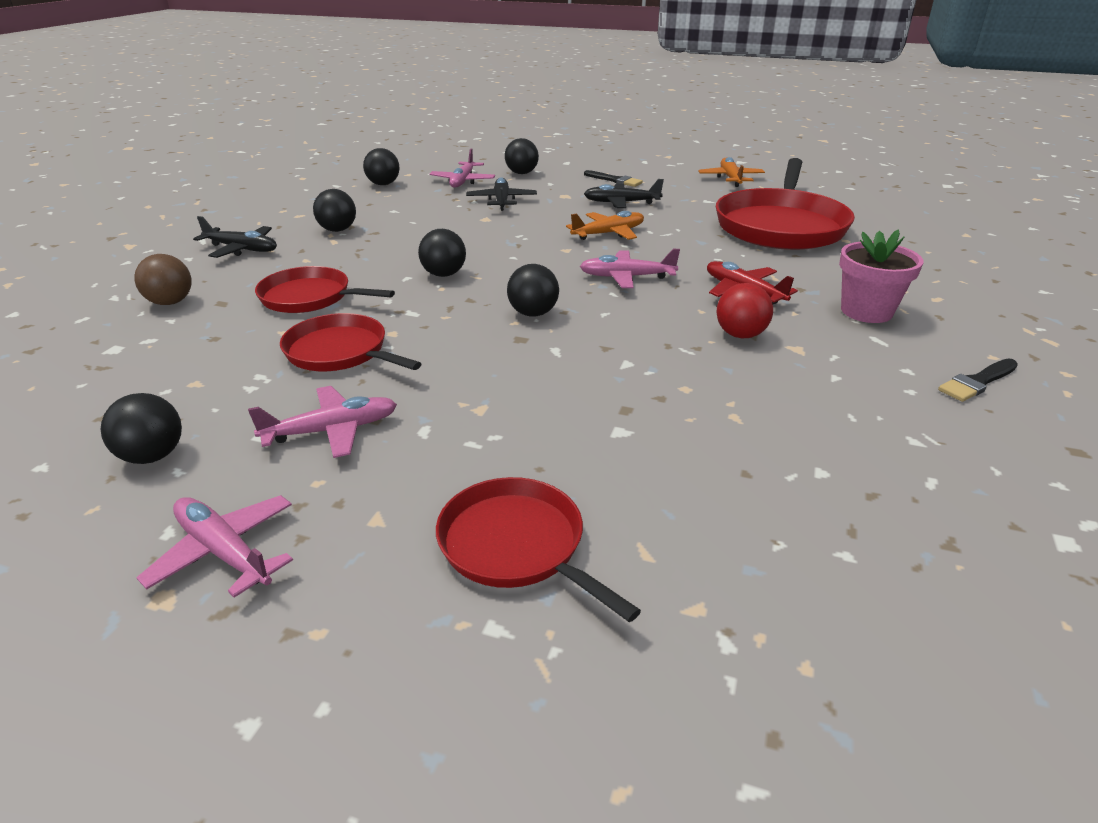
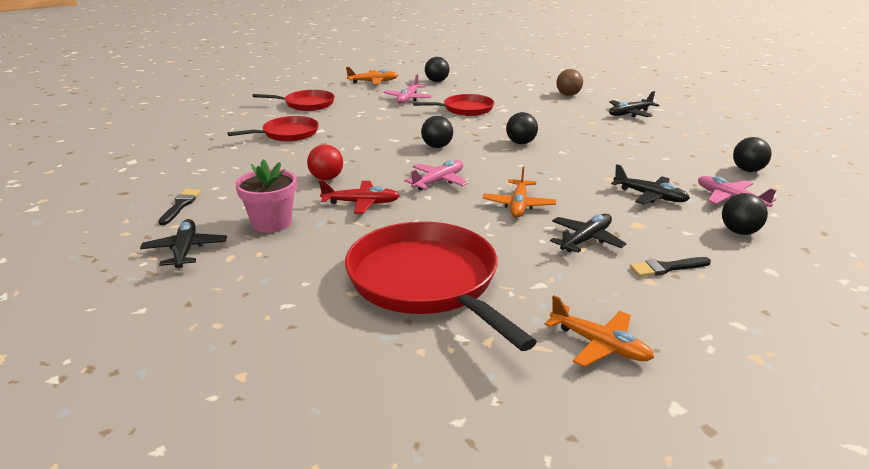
camera: 130 degrees right, 5 degrees down
(224, 552) = (373, 82): pink plane -> orange plane
(309, 297) = (534, 114): red pan -> red pan (288, 134)
(337, 230) = (638, 137): black ball -> none
(986, 322) = (185, 250): none -> black plane

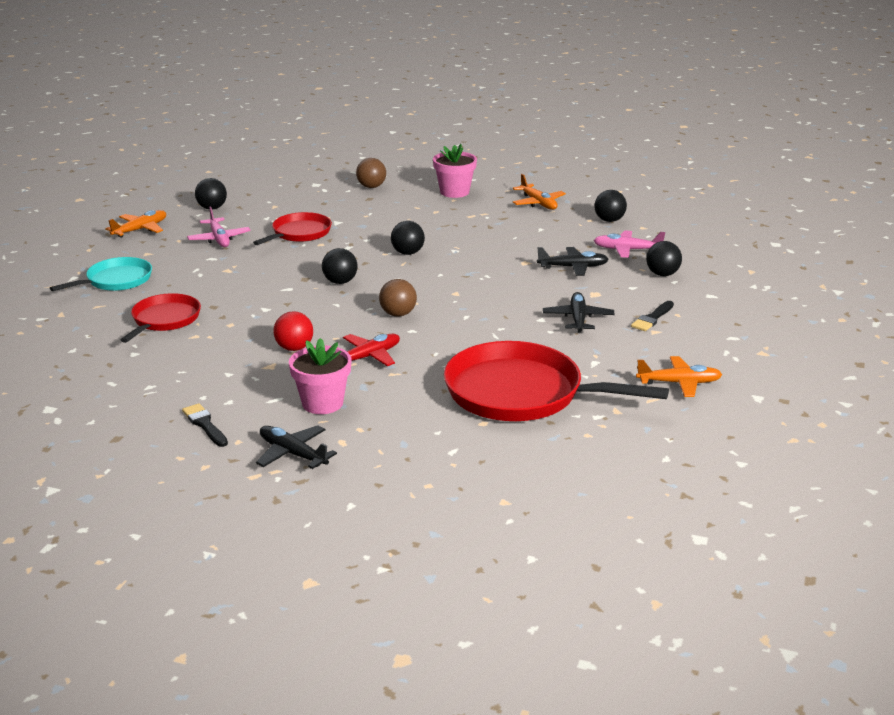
camera: 40 degrees left, 0 degrees up
(307, 104) = (116, 280): red pan -> turquoise pan
(438, 181) = (398, 314): pink plane -> brown ball
(519, 205) = (493, 310): orange plane -> orange plane (538, 203)
(630, 113) = (454, 192): black plane -> pink flower pot

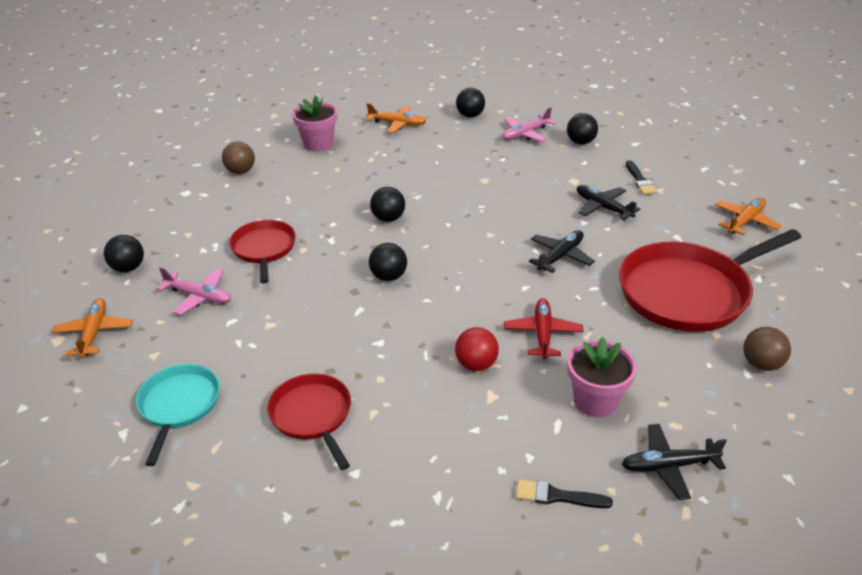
camera: 45 degrees left, 10 degrees up
(398, 314) = (488, 279): brown ball -> brown ball (761, 364)
(573, 267) = (521, 166): black plane -> black plane (560, 256)

